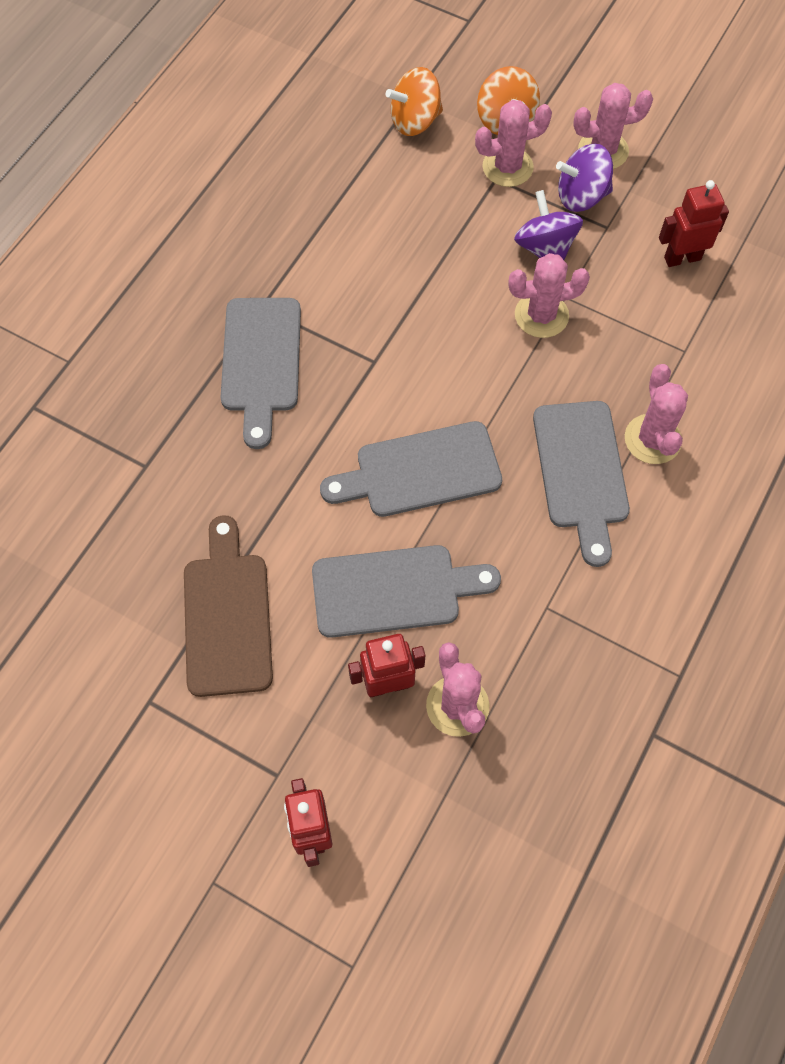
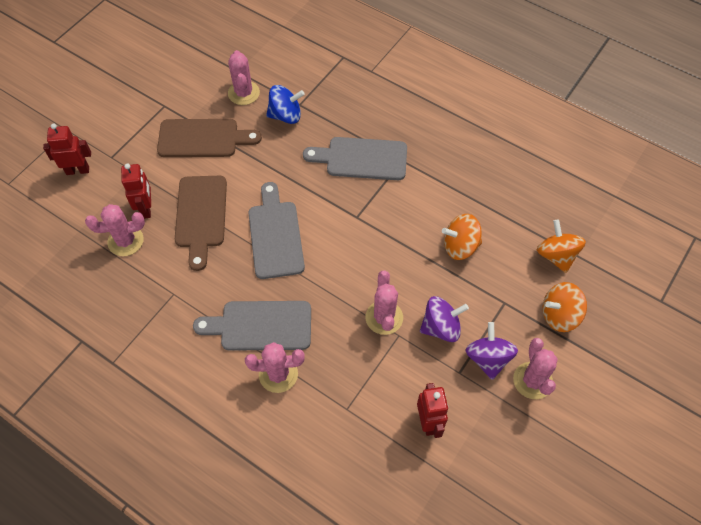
camera: 95 degrees right, 5 degrees down
(171, 485) = (285, 115): none -> blue spinning top
(394, 590) = (201, 216): grey cutting board -> brown cutting board
(412, 228) = (460, 246): none -> orange spinning top
(507, 167) = (515, 311): pink cactus -> pink cactus (243, 93)

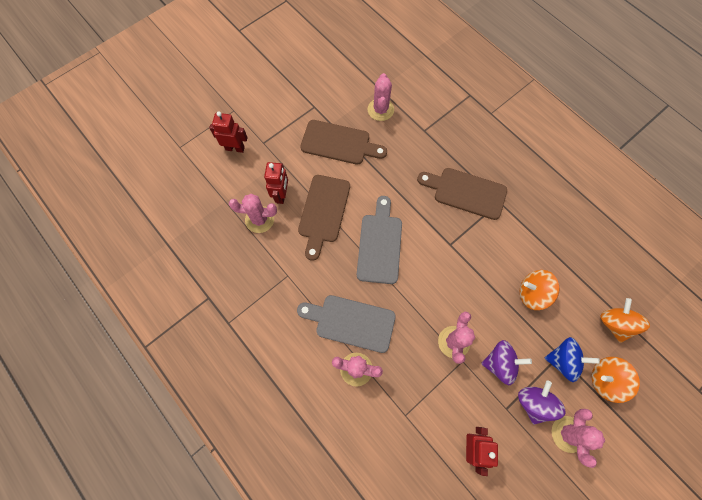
camera: 15 degrees right, 10 degrees up
(285, 115) = (411, 138): blue spinning top -> blue spinning top (563, 360)
(362, 159) = (466, 192): grey cutting board -> brown cutting board

